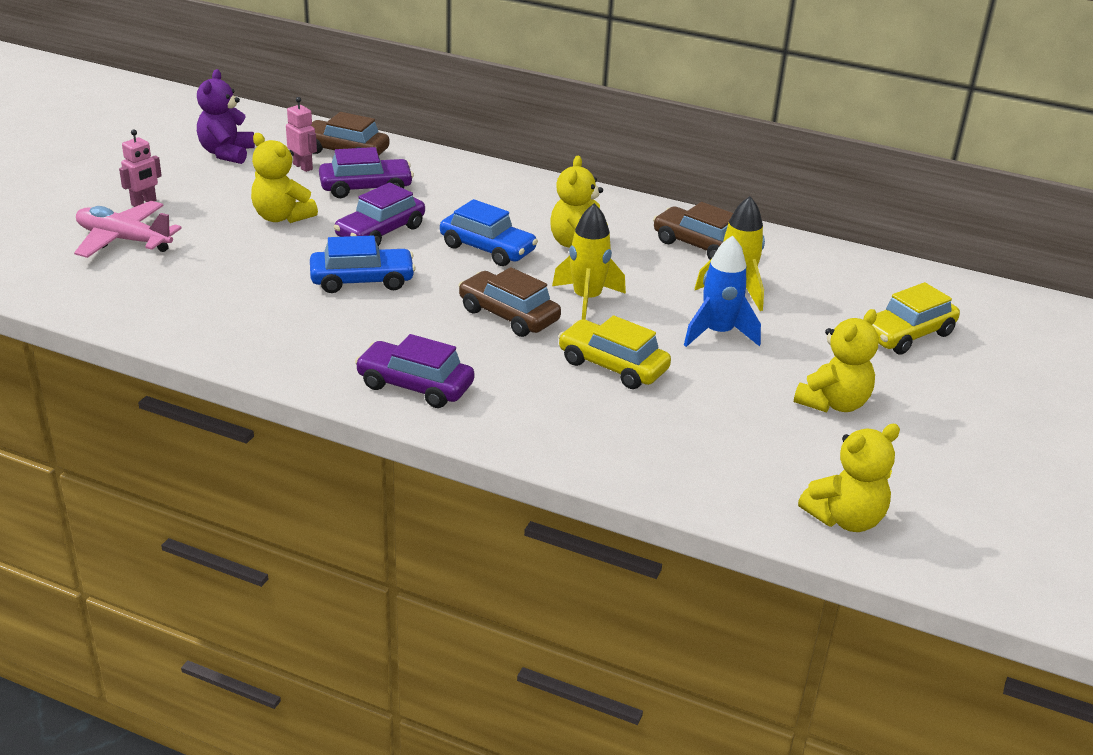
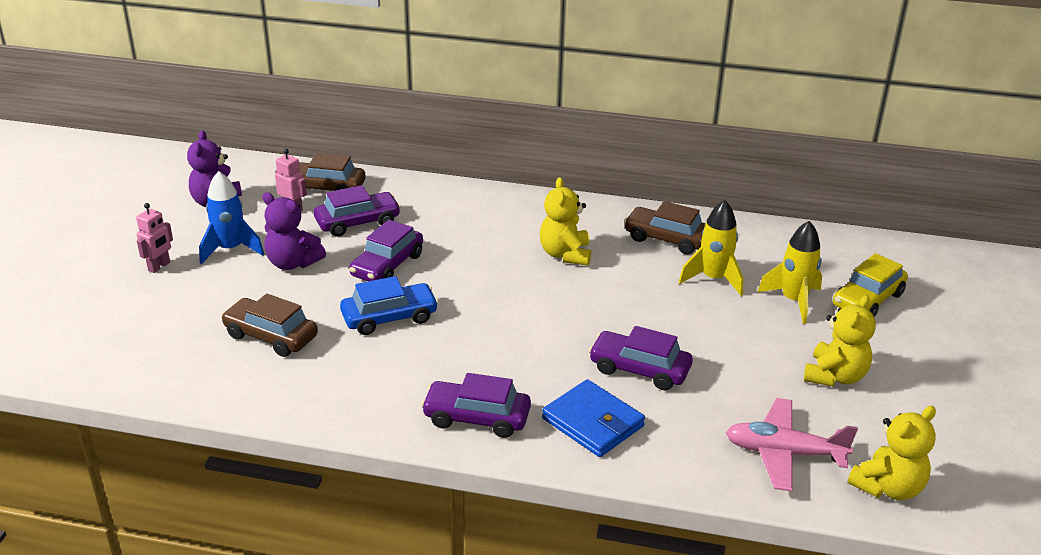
camera: 10 degrees left, 0 degrees up
(124, 240) = (154, 308): pink plane -> pink plane (784, 453)
(282, 217) = (293, 263): yellow teddy bear -> purple teddy bear
(487, 248) = (488, 268): blue car -> none
(508, 315) = (531, 333): brown car -> brown car (271, 336)
(539, 408) = (593, 422): none -> blue wallet
(587, 300) = (592, 307): yellow rocket -> yellow rocket (793, 301)
(612, 366) = (639, 369): yellow car -> purple car
(718, 333) = (715, 323): blue rocket -> blue rocket (231, 249)

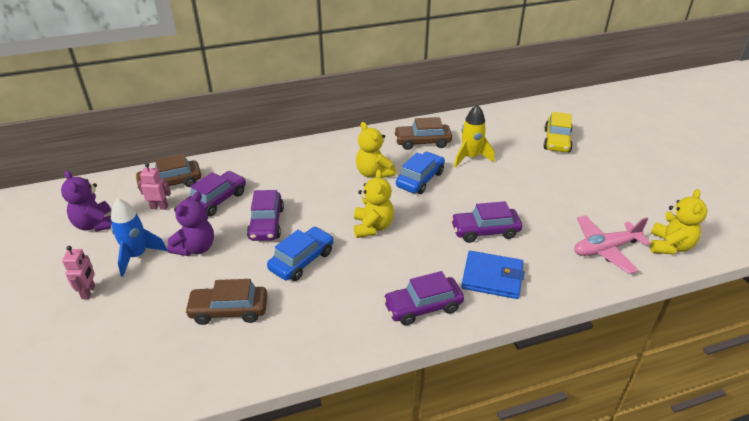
camera: 30 degrees left, 5 degrees up
(293, 263) = (196, 248): purple teddy bear -> purple teddy bear turned 60 degrees counterclockwise
(617, 281) = (420, 179): none -> blue car
(793, 301) = (523, 155): yellow rocket -> none
(835, 376) = (584, 192): yellow teddy bear -> yellow teddy bear (372, 227)

